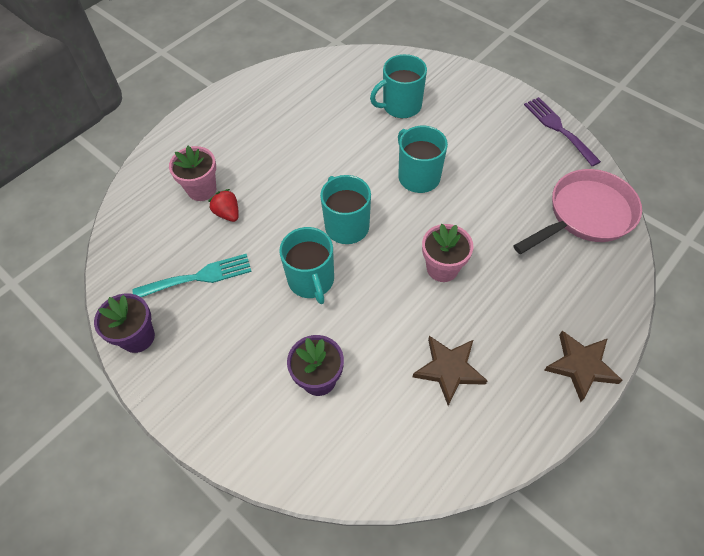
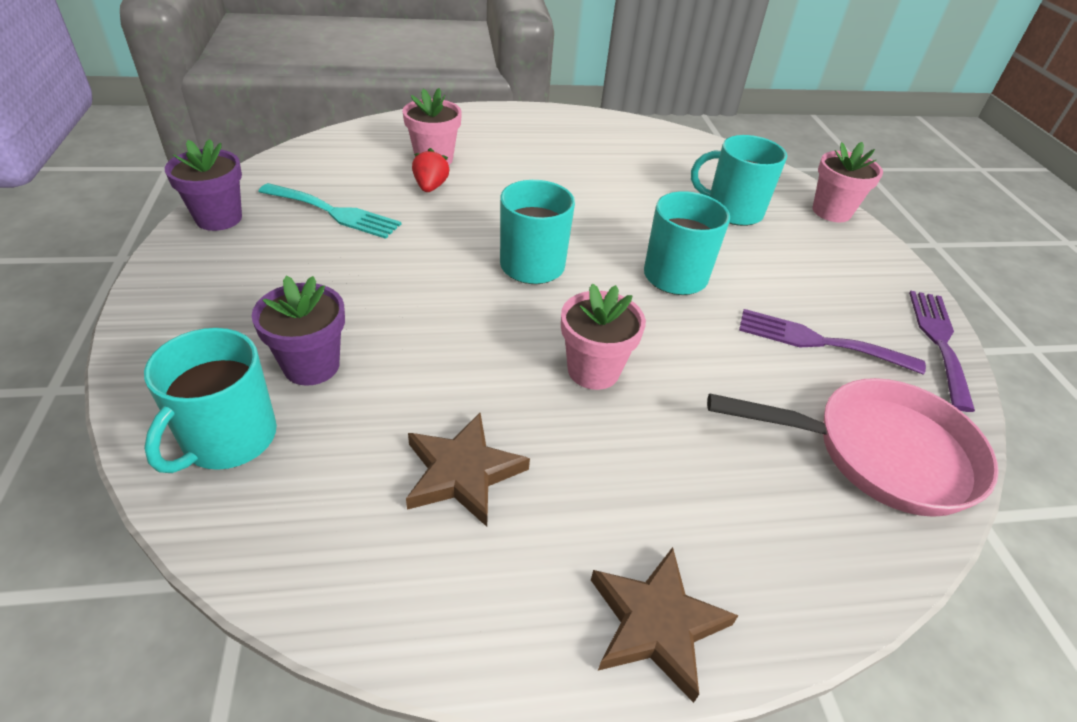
camera: 35 degrees right, 15 degrees down
(311, 280) = (431, 282): turquoise mug -> turquoise mug (228, 439)
(446, 69) = (831, 211): none -> pink flower pot
(514, 169) = (818, 341): none -> purple fork

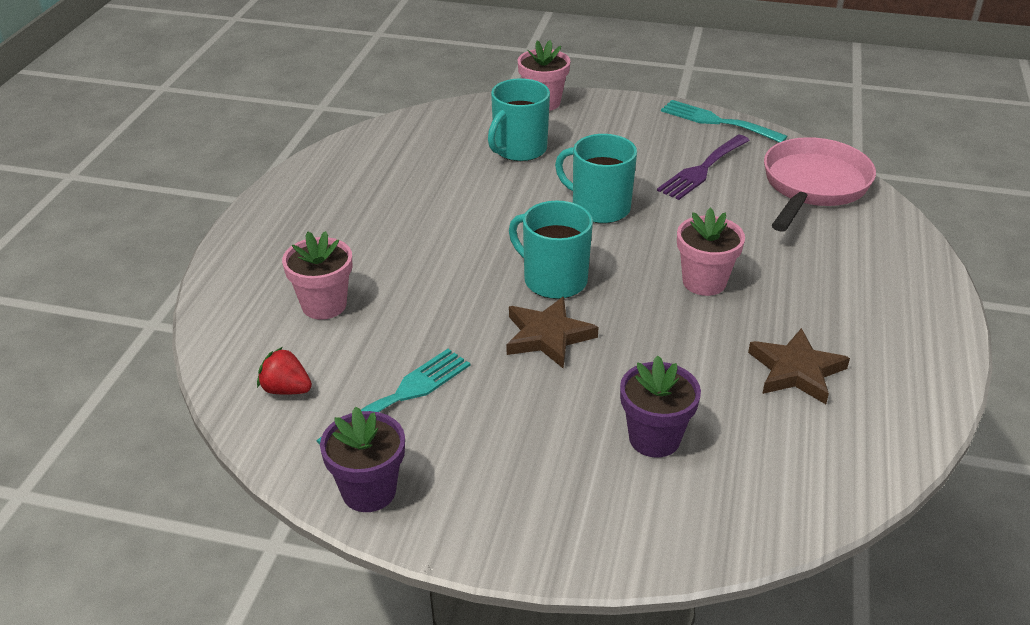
camera: 65 degrees left, 5 degrees down
(228, 439) = (734, 497): turquoise mug -> none
(430, 187) = (384, 318): red strawberry -> red strawberry (286, 389)
(656, 623) = (927, 315): brown star -> brown star (547, 336)
(939, 341) = (717, 121): purple fork -> turquoise fork

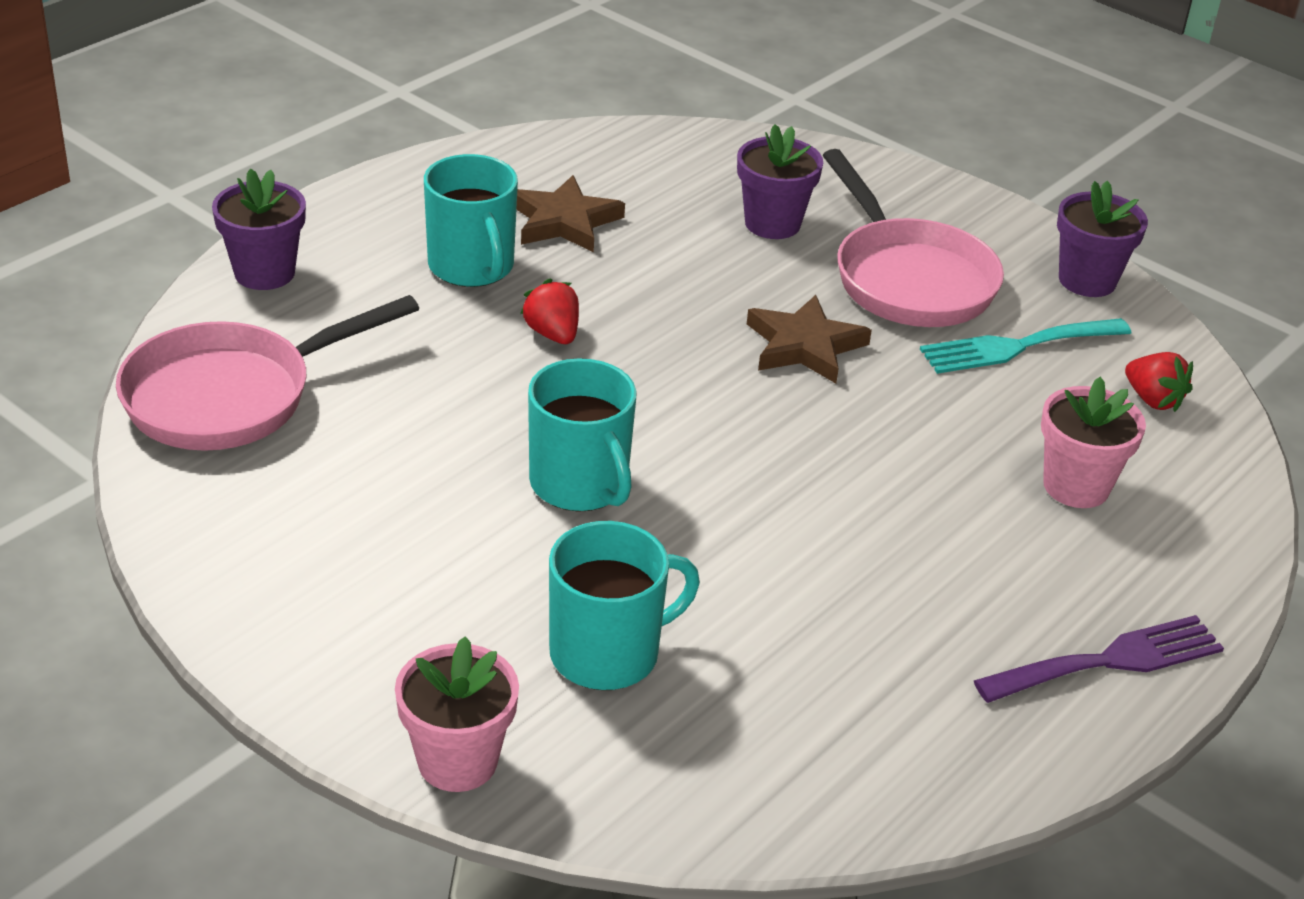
camera: 155 degrees left, 0 degrees up
(514, 427) = (908, 278): none -> pink pan
(553, 280) = (742, 406): turquoise mug -> turquoise mug (472, 267)
(702, 170) = (350, 487): purple fork -> purple fork (1110, 661)
(704, 282) = (553, 334): pink flower pot -> red strawberry
(717, 121) = (198, 571): turquoise fork -> none
(905, 254) = (264, 273): none -> purple flower pot

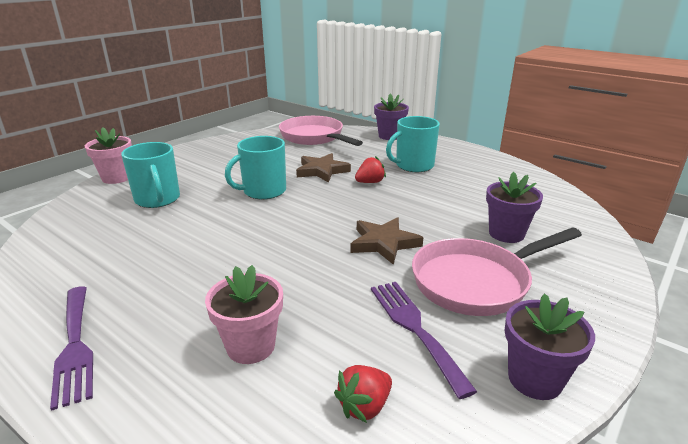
camera: 90 degrees right, 10 degrees down
(564, 221) = (464, 181): brown star -> brown star (322, 171)
(1016, 347) = (414, 328): turquoise fork -> purple fork

